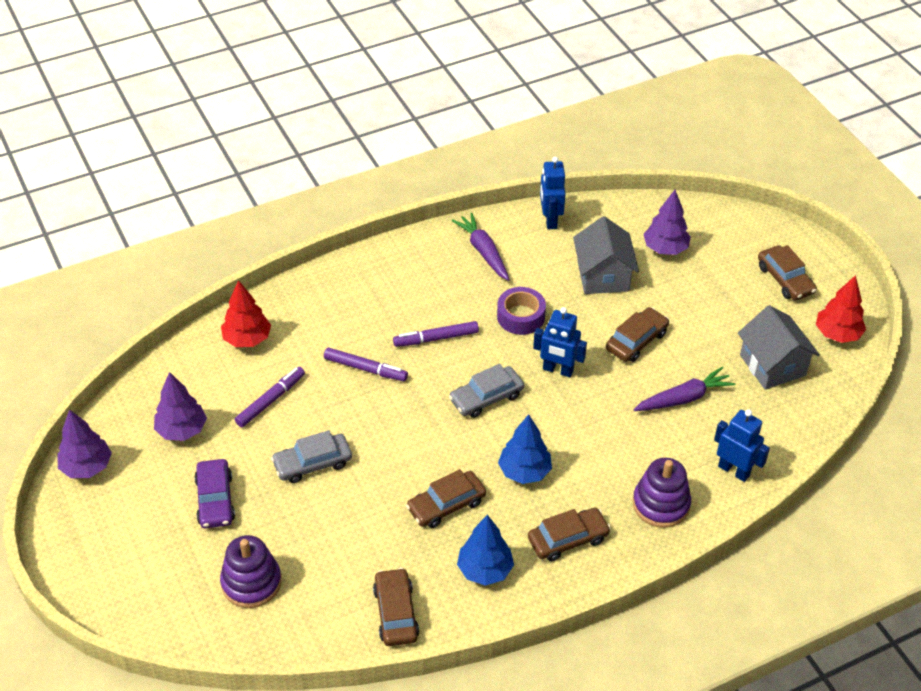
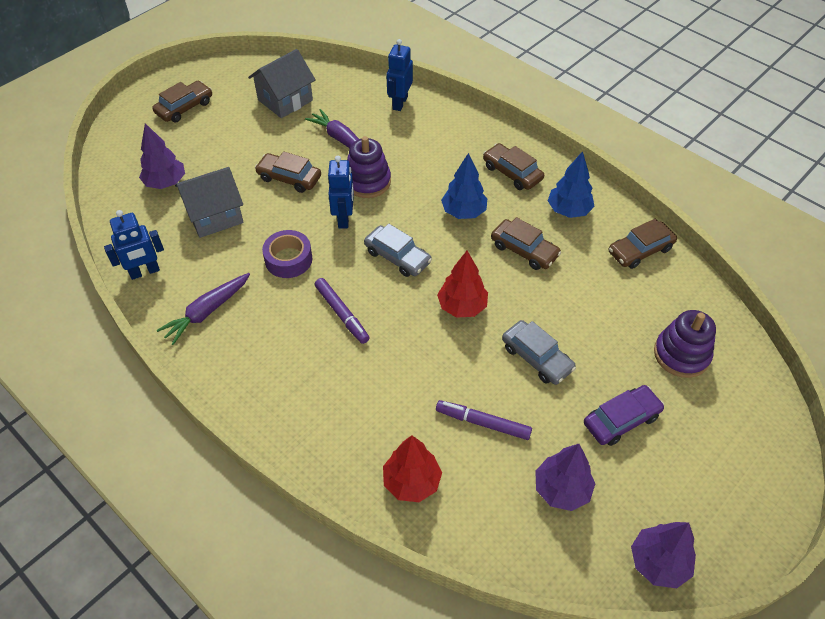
camera: 110 degrees left, 5 degrees up
(365, 369) = (405, 357): purple marker -> none
(661, 504) = (451, 132): purple stacking toy -> purple stacking toy (367, 181)
(837, 334) = (238, 73): red tree -> red tree (462, 306)

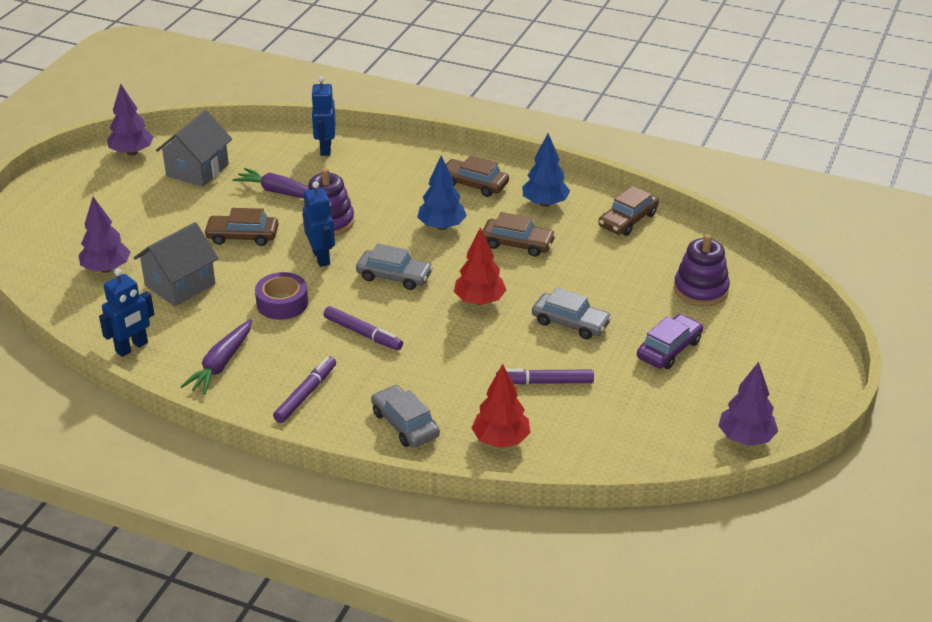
camera: 20 degrees left, 15 degrees down
(184, 107) = (85, 199): brown car -> none
(261, 369) = (306, 394): none -> purple marker
(332, 432) = (405, 424): none -> grey car
(561, 489) = (639, 411): purple tree -> purple tree (132, 152)

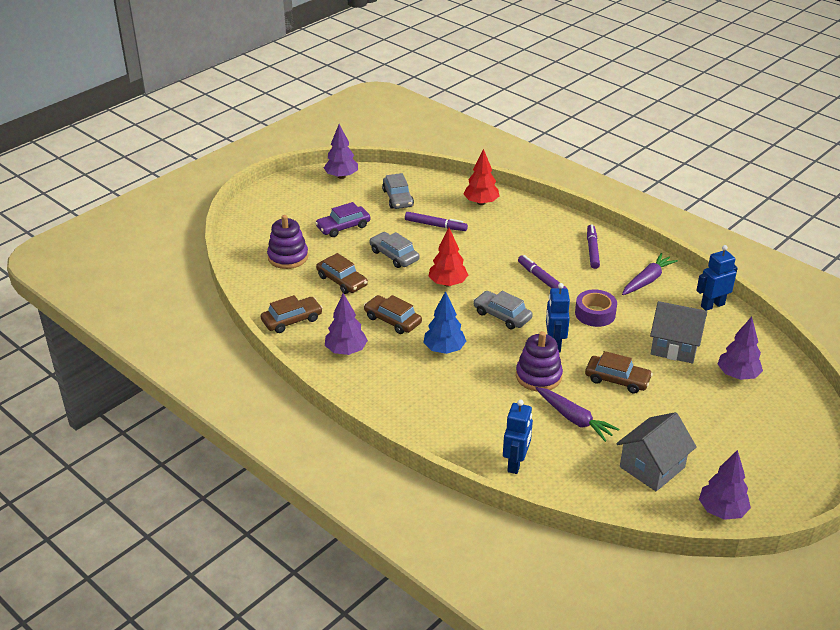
camera: 160 degrees left, 0 degrees up
(180, 285) = (674, 346): grey house -> grey house turned 45 degrees clockwise
(306, 394) = (592, 250): purple marker -> purple marker turned 135 degrees clockwise
(405, 424) = (534, 221): grey car -> grey car (397, 198)
(474, 184) = (394, 385): brown car -> brown car (342, 281)
(545, 203) = (346, 351): blue tree -> purple tree

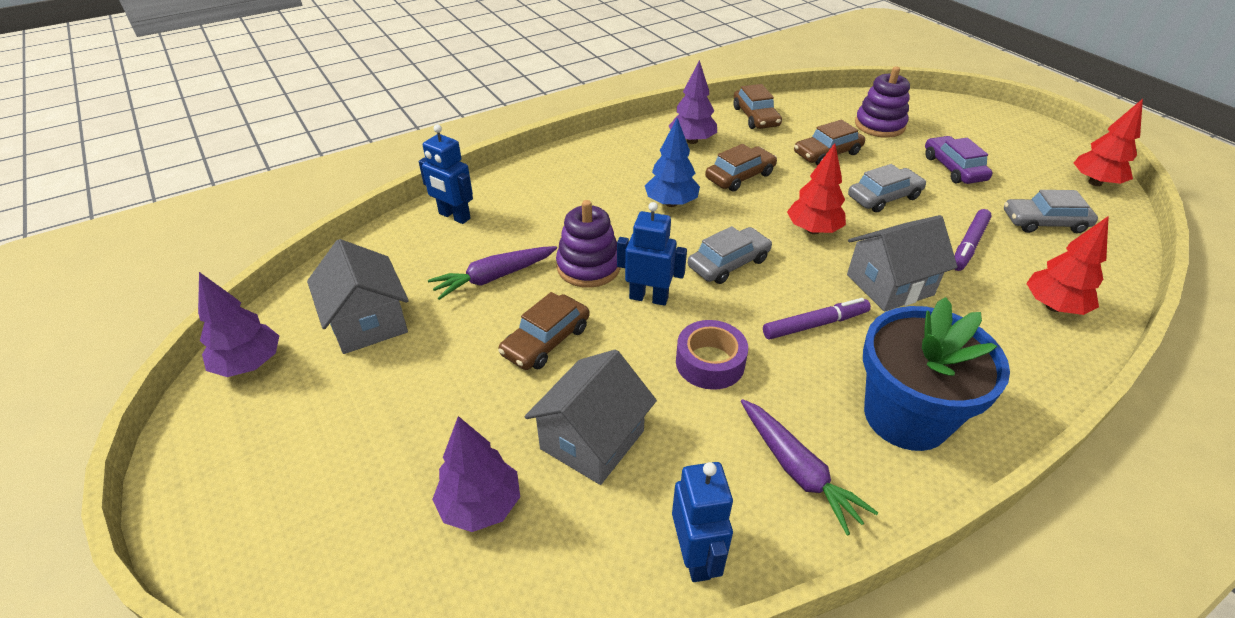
camera: 105 degrees right, 5 degrees up
(341, 176) = (1095, 182): purple tree -> red tree
(490, 254) = (889, 285): none -> grey house
(592, 250) = (906, 416): purple marker -> blue flower pot

